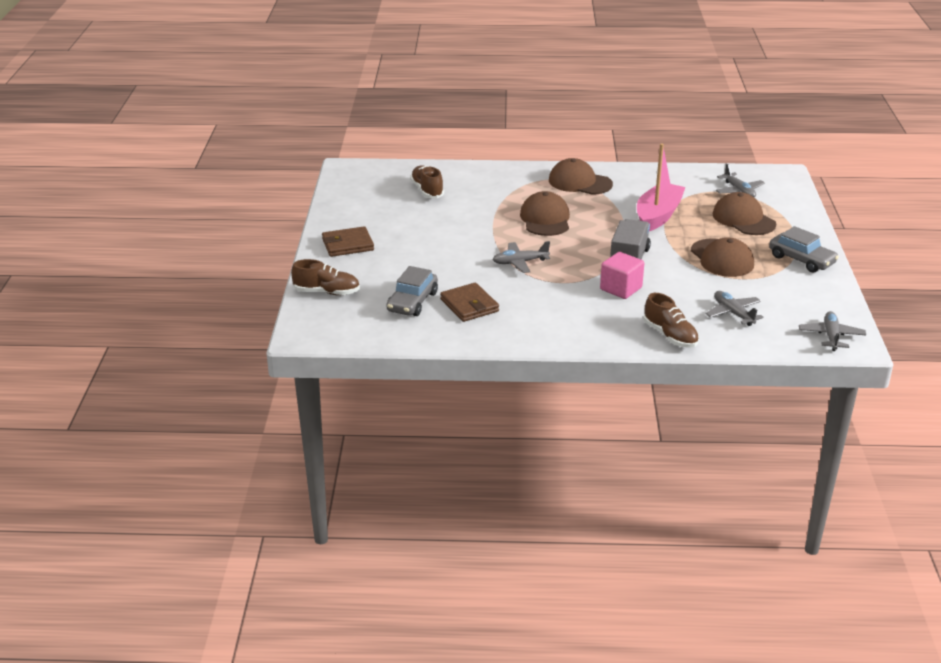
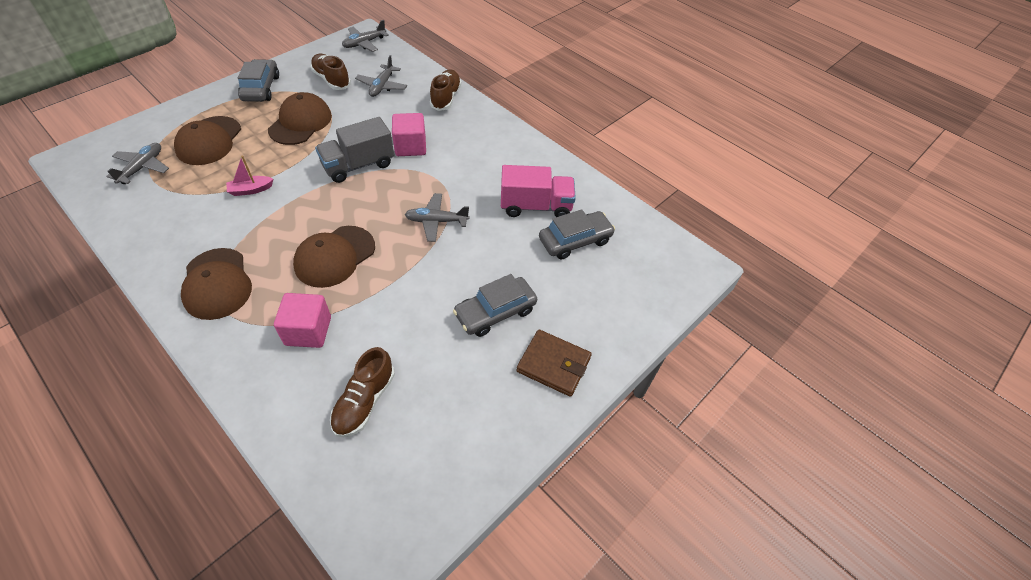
camera: 140 degrees left, 20 degrees up
(327, 292) = (637, 305): brown shoe -> brown shoe (331, 80)
(412, 246) = (495, 312): none -> grey car
(469, 305) = (536, 206): brown wallet -> pink truck
(499, 193) = (308, 331): none -> pink cube
(520, 262) = (436, 221): grey plane -> grey plane turned 150 degrees clockwise
(658, 216) = (251, 190): pink boat -> pink boat, size x0.46

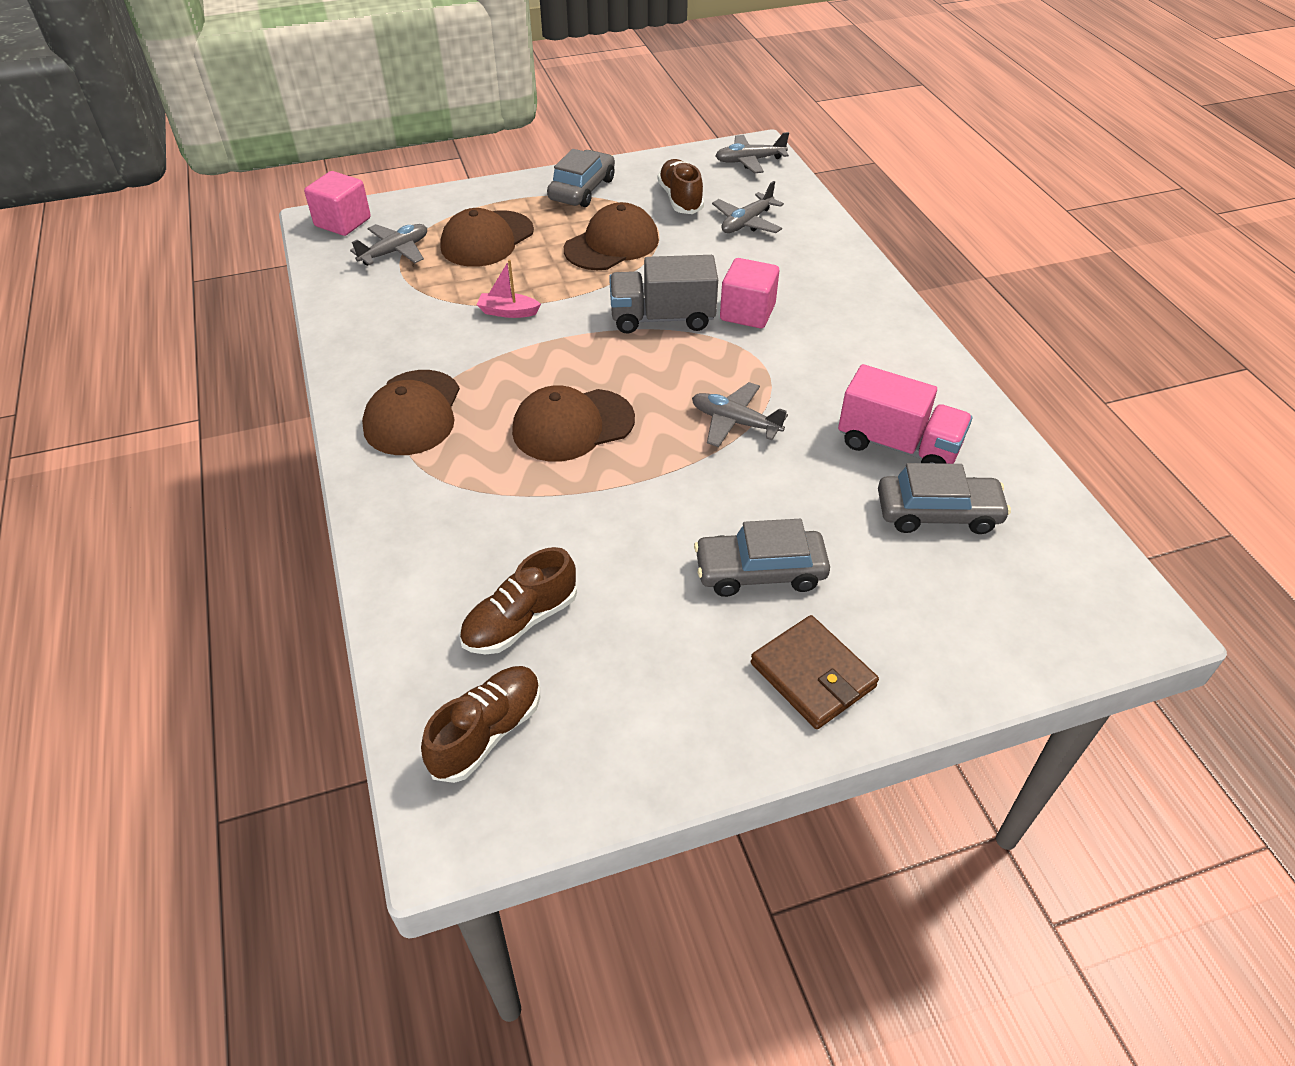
camera: 30 degrees right, 5 degrees down
(308, 331) = (493, 507): pink cube -> pink cube (343, 222)
(446, 97) = (833, 259): brown shoe -> brown shoe (487, 732)

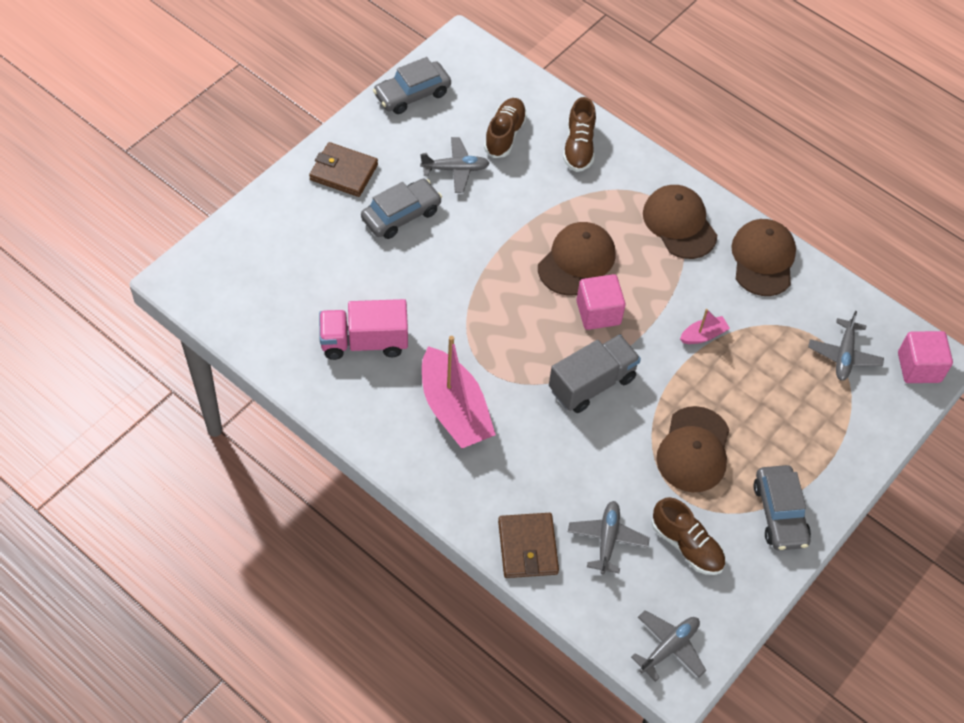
camera: 145 degrees right, 10 degrees up
(487, 239) = (793, 405): brown cap -> brown cap (763, 259)
(487, 732) = (477, 83): brown shoe -> brown shoe (578, 147)
(735, 422) = (478, 311): grey plane -> grey plane (455, 169)
(747, 313) = (535, 421): pink cube -> pink cube (598, 312)
(823, 241) = (527, 547): none -> brown wallet
(827, 350) = (454, 410): none -> pink boat
(937, 513) = (318, 300): grey car -> grey car (412, 94)

